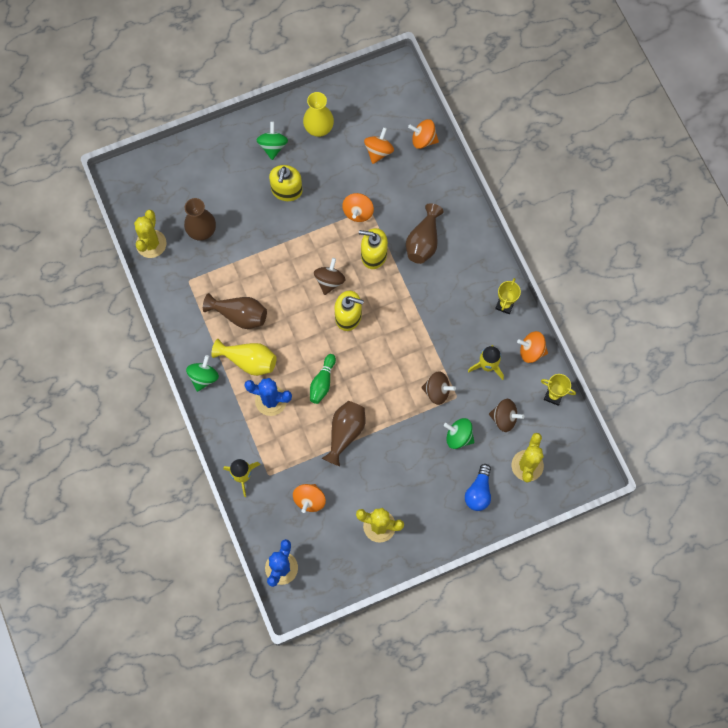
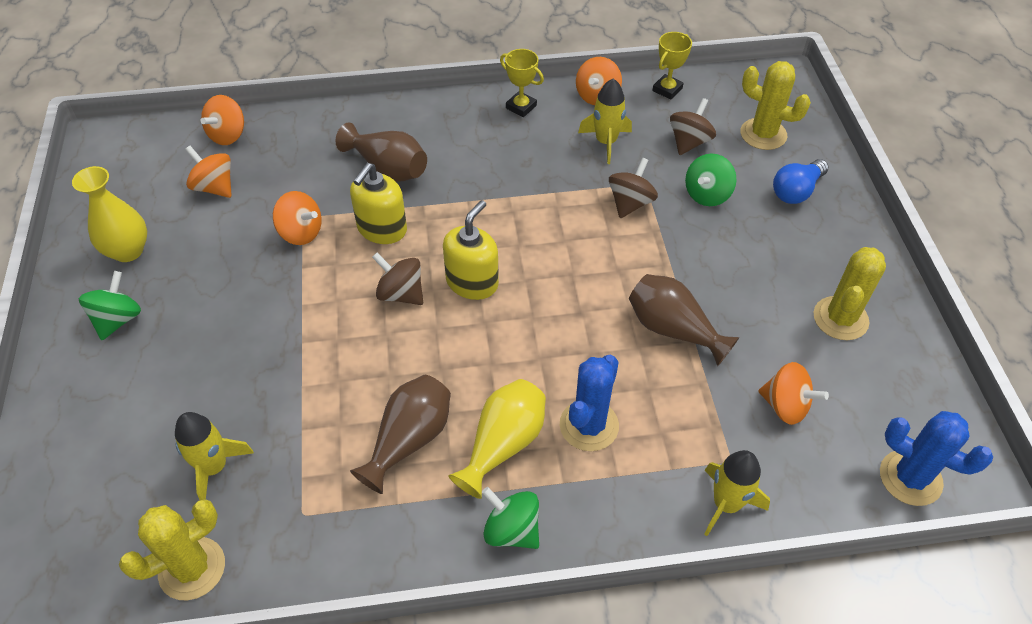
camera: 75 degrees left, 20 degrees down
(151, 244) = (192, 568): yellow cactus -> yellow cactus turned 60 degrees counterclockwise
(202, 231) = (214, 467): brown vase -> yellow rocket
(273, 146) = (118, 319): green spinning top -> green spinning top turned 90 degrees clockwise
(286, 190) = (210, 317): yellow soap dispenser -> none
(322, 382) = (576, 342): green bowling pin -> none
(478, 492) = (796, 191): blue light bulb -> blue light bulb turned 105 degrees clockwise

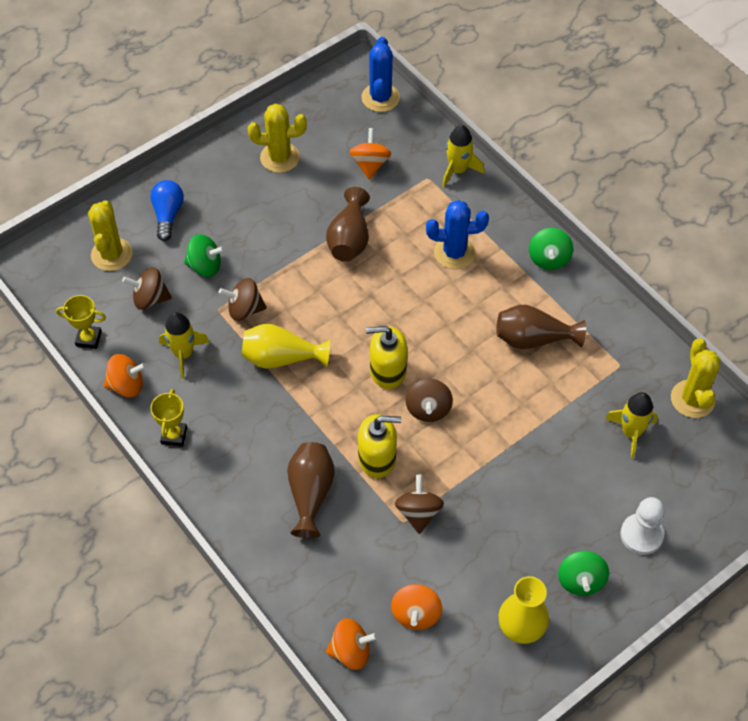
camera: 120 degrees left, 5 degrees up
(104, 400) = (641, 535): none -> white pawn
(118, 319) = (580, 580): green spinning top -> green spinning top turned 75 degrees counterclockwise
(192, 568) = (692, 399): yellow cactus -> yellow cactus turned 60 degrees clockwise
(301, 232) = (418, 513): orange spinning top -> brown spinning top
(503, 444) = (499, 289): yellow vase -> yellow vase (281, 358)
(796, 191) = (168, 215): blue light bulb -> blue light bulb turned 105 degrees counterclockwise

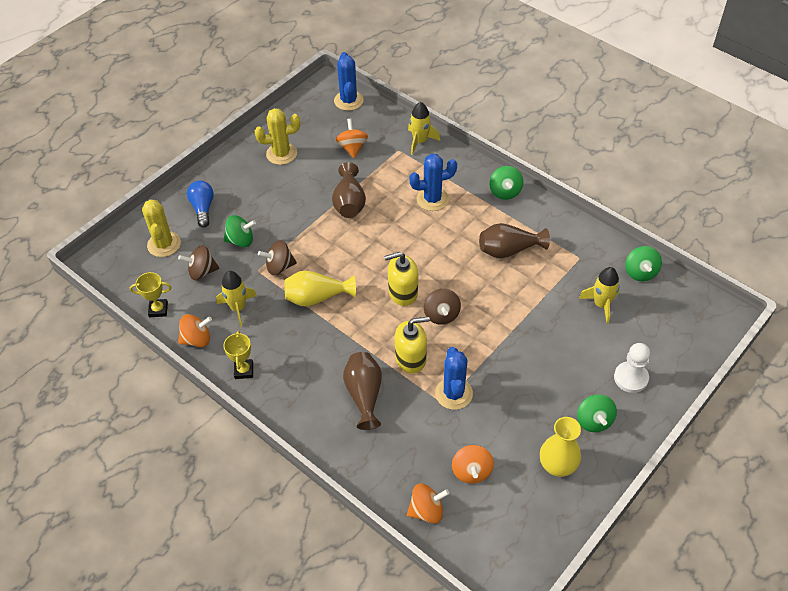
camera: 10 degrees left, 5 degrees down
(418, 513) = (453, 393): brown spinning top -> blue cactus
(692, 399) = (640, 272): yellow cactus -> green spinning top

